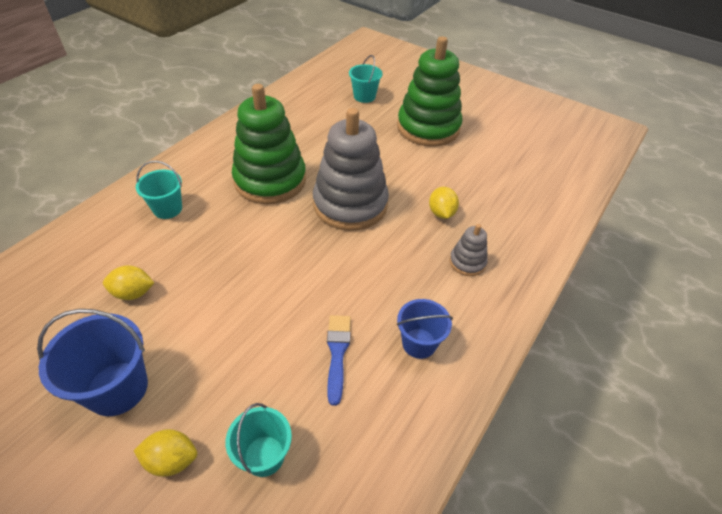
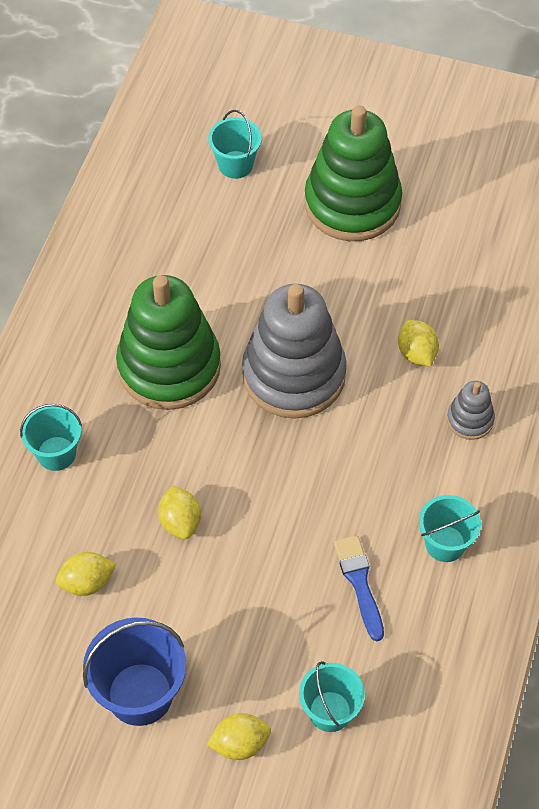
camera: 15 degrees left, 10 degrees up
(224, 271) = (180, 522): none -> yellow lemon
(419, 343) = (445, 543): blue bucket -> turquoise bucket

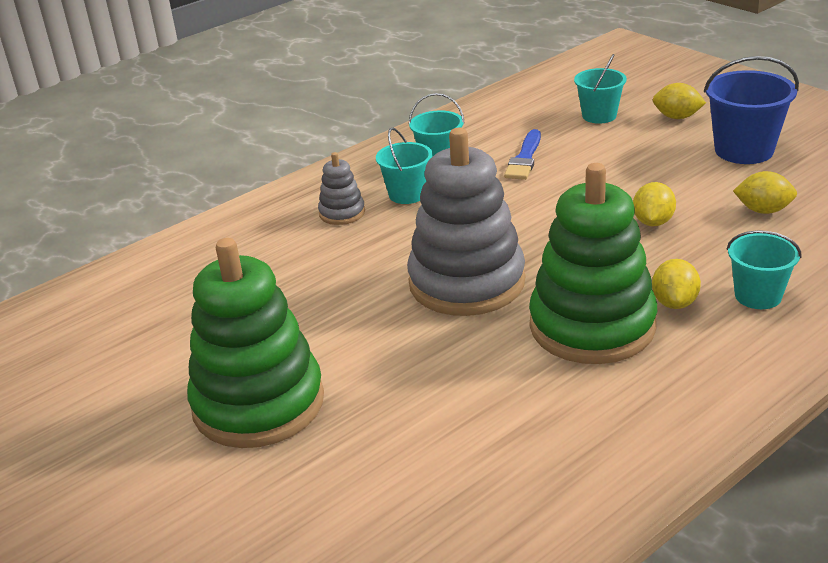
camera: 145 degrees left, 25 degrees down
(235, 165) = (351, 503): turquoise bucket -> turquoise bucket (407, 194)
(416, 353) = (337, 263): yellow lemon -> yellow lemon (674, 303)

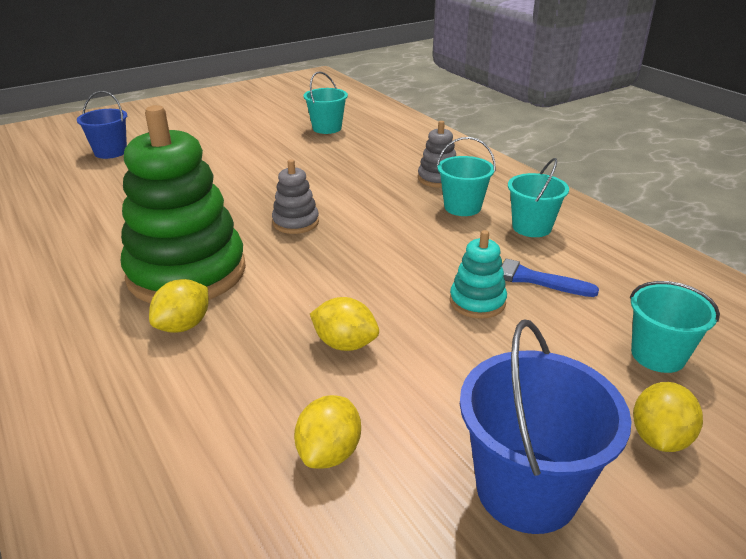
camera: 95 degrees right, 0 degrees up
(258, 403) = (210, 148): green stacking toy -> none
(275, 514) = (110, 152): none -> blue bucket
(467, 282) = (296, 222): grey stacking toy -> grey stacking toy, size x0.45
(568, 176) = (477, 302): none -> turquoise stacking toy
(674, 303) = (184, 325): yellow lemon -> yellow lemon turned 75 degrees counterclockwise
(758, 296) = (150, 387): turquoise bucket -> turquoise bucket (327, 128)

